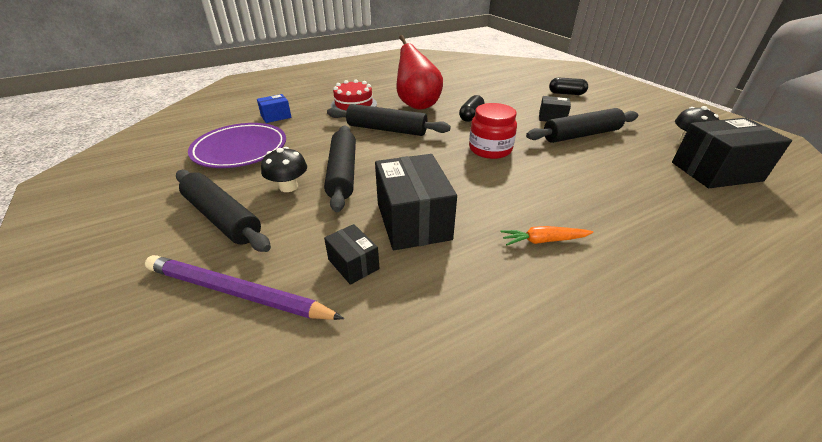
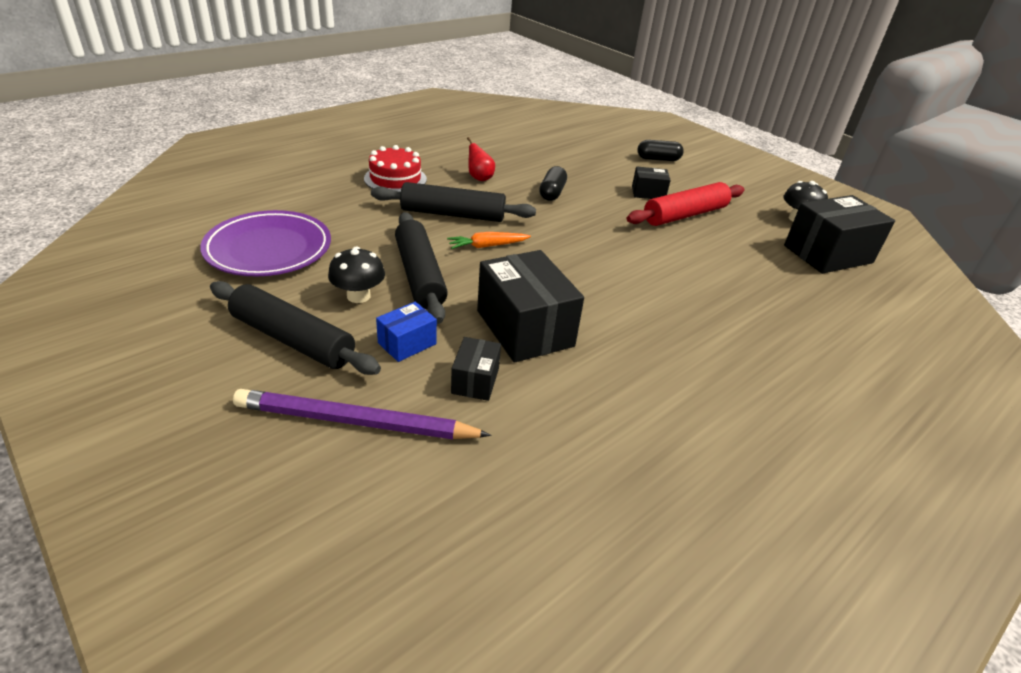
camera: 15 degrees left, 0 degrees up
(276, 116) = (295, 199): blue box -> blue box (407, 343)
(353, 264) = (475, 380): black box -> black box turned 60 degrees clockwise
(417, 105) = (479, 178): red pear -> red pear, size x0.45
(490, 149) = (586, 237): red jar -> none
(543, 240) = (669, 340): orange carrot -> orange carrot (487, 246)
(581, 135) = (685, 215): black rolling pin -> red rolling pin

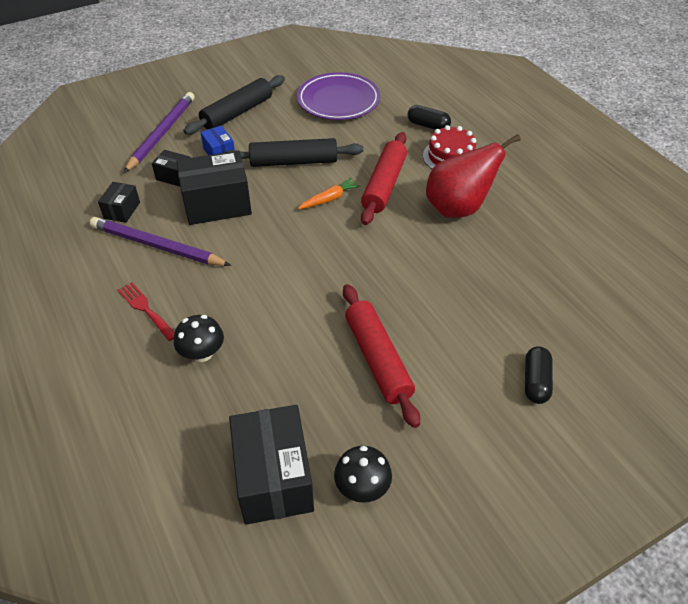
camera: 105 degrees right, 10 degrees up
(358, 296) = (274, 135): black mushroom -> black mushroom (202, 353)
(453, 214) = (384, 185): black rolling pin -> red rolling pin
(479, 178) = (458, 208): red pear -> red pear, size x2.20
(487, 246) = (329, 199): orange carrot -> orange carrot turned 60 degrees clockwise
(552, 193) = (428, 256): black capsule -> black capsule (428, 126)
(626, 368) = (157, 246): none -> purple pencil
(648, 193) = (432, 340): black box -> black box (122, 210)
(729, 356) = (145, 309): none -> red fork

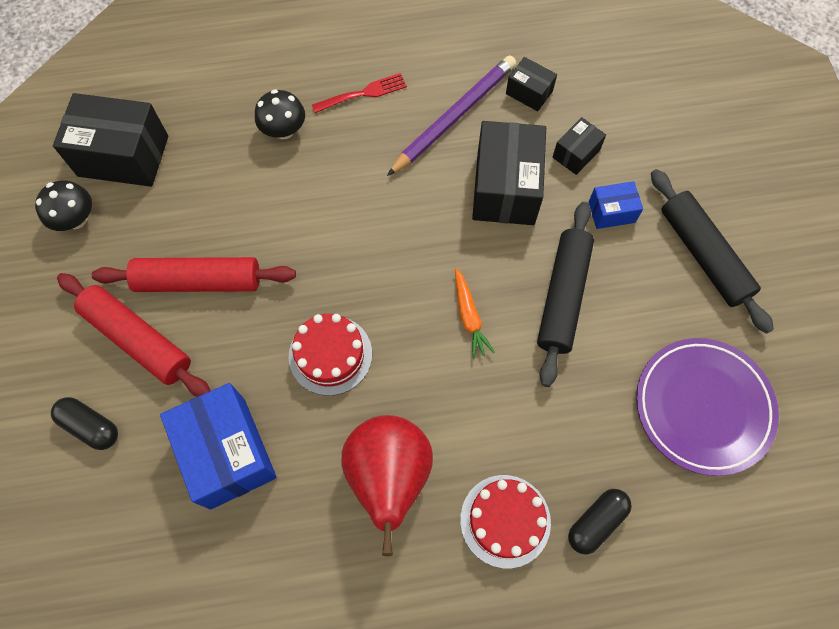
camera: 110 degrees right, 20 degrees up
(162, 134) = (675, 154): purple pencil -> none
(384, 185) = (473, 396): red rolling pin -> red rolling pin (138, 339)
(395, 259) = (330, 355): none -> red cake
(497, 290) = (228, 452): none -> blue box

